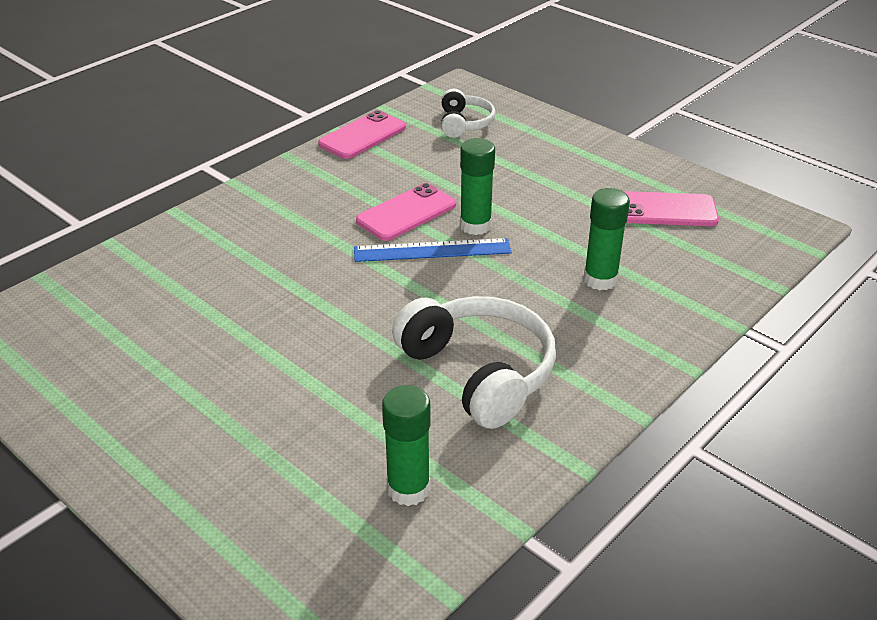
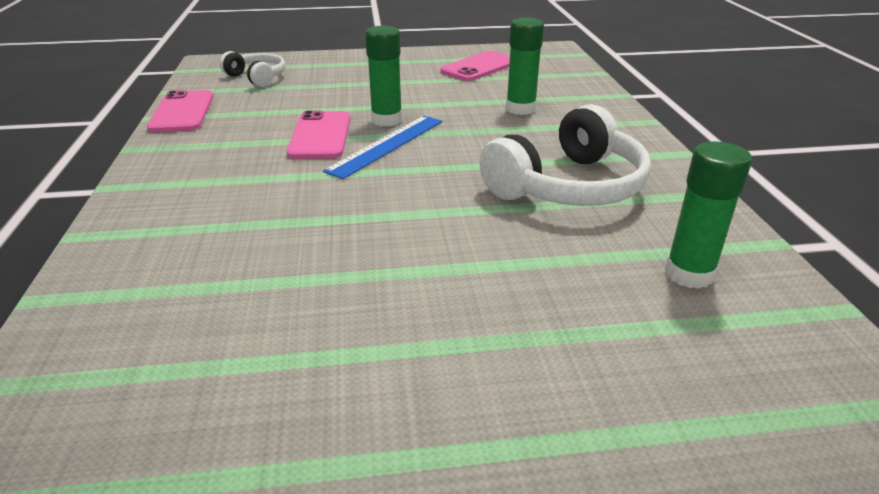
camera: 50 degrees left, 5 degrees down
(479, 372) = (568, 186): white headphones -> white headphones turned 135 degrees clockwise

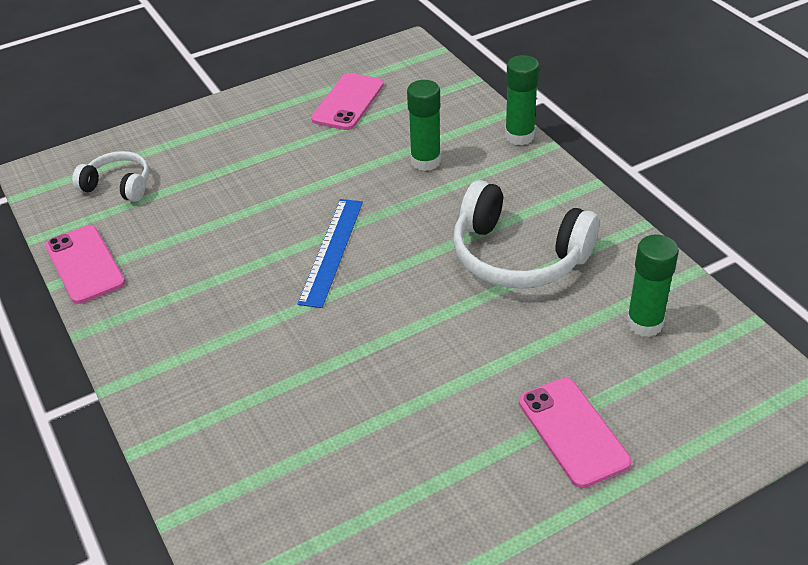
camera: 20 degrees left, 10 degrees up
(320, 136) = (258, 257): pink phone -> pink phone (573, 432)
(387, 120) = (307, 215): green glue stick -> green glue stick (519, 136)
(568, 186) = (518, 256): white headphones -> white headphones turned 90 degrees clockwise

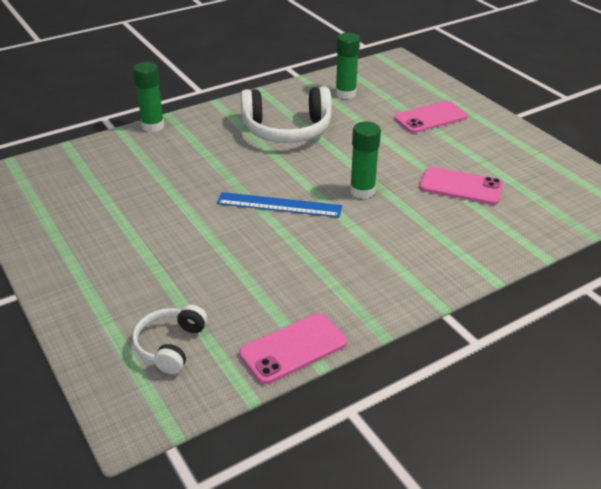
camera: 95 degrees left, 5 degrees down
(348, 102) = (73, 206): pink phone -> pink phone (461, 186)
(425, 161) = (174, 165): green glue stick -> green glue stick (362, 191)
(518, 256) = (287, 130): white headphones -> white headphones turned 60 degrees clockwise

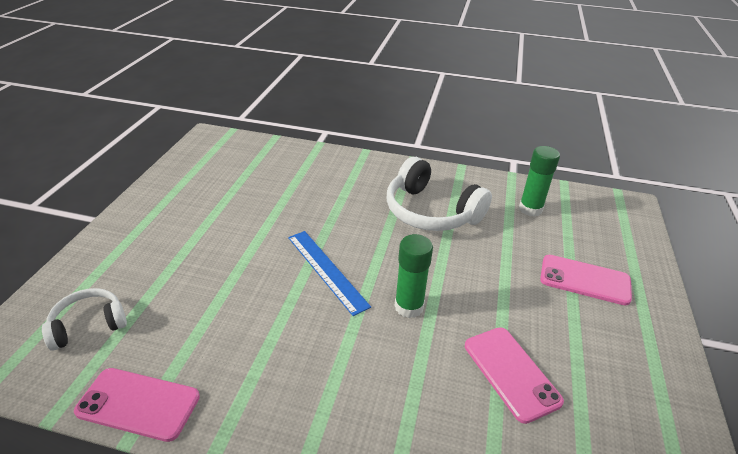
camera: 45 degrees right, 0 degrees up
(153, 126) = (342, 154): green glue stick -> none

